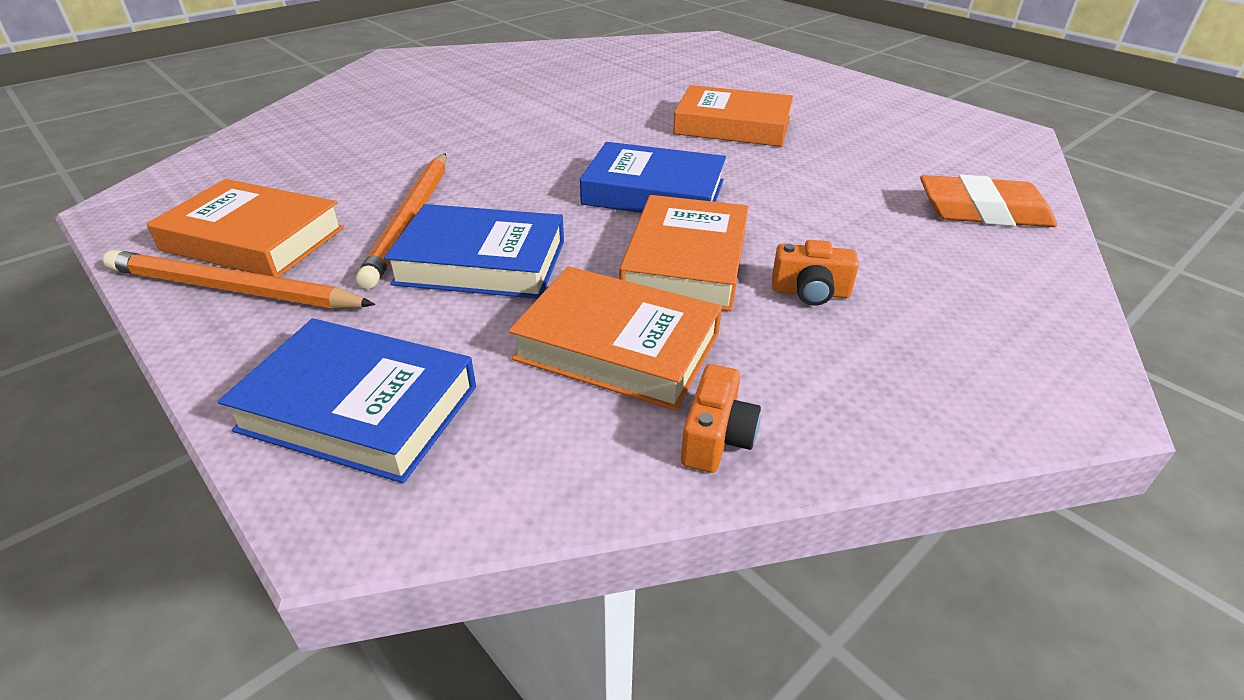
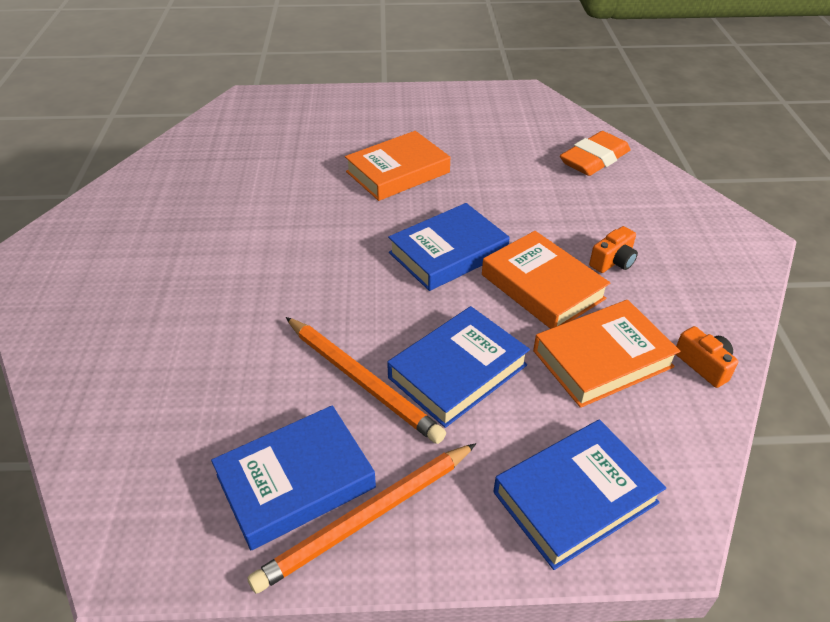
camera: 50 degrees left, 5 degrees up
(253, 239) = (296, 481): orange book -> blue book

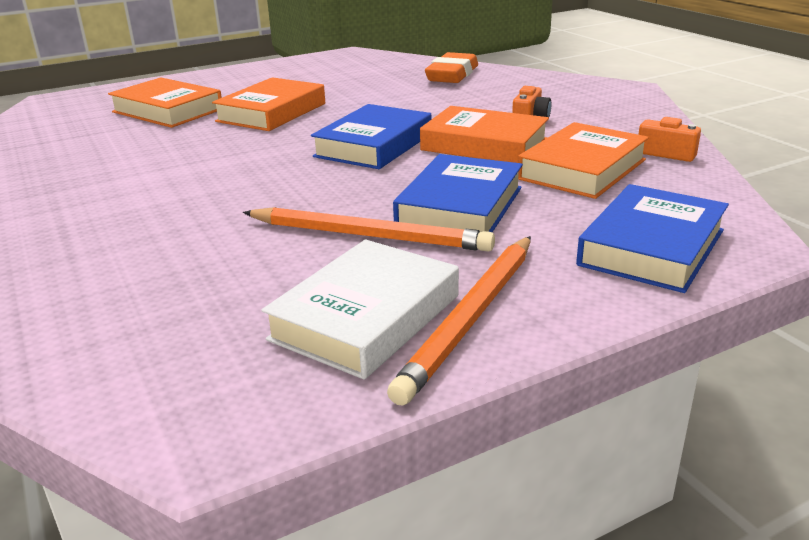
camera: 25 degrees left, 15 degrees down
(296, 481) = (366, 317): blue book -> white book
(320, 142) = (168, 110): none -> orange book

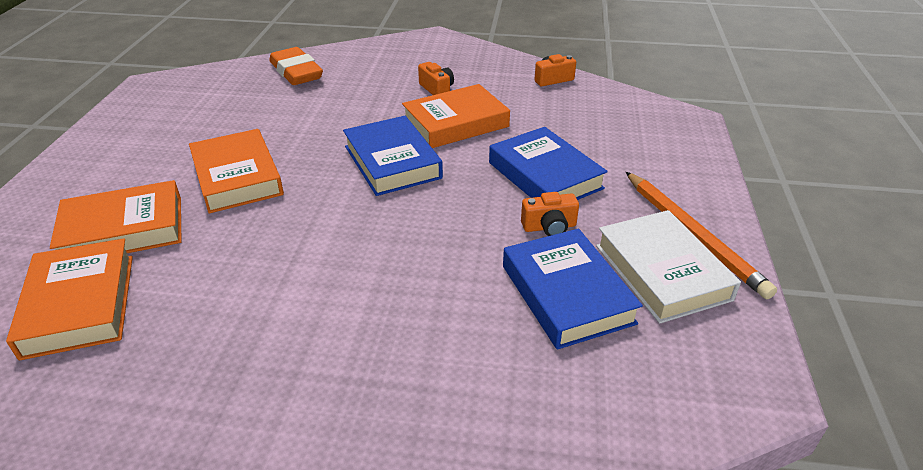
camera: 55 degrees left, 10 degrees up
(368, 236) = (549, 227): orange pencil -> orange camera
(582, 169) = (541, 113): orange book -> orange book (79, 304)
(651, 247) = (664, 144): blue book -> blue book (566, 294)

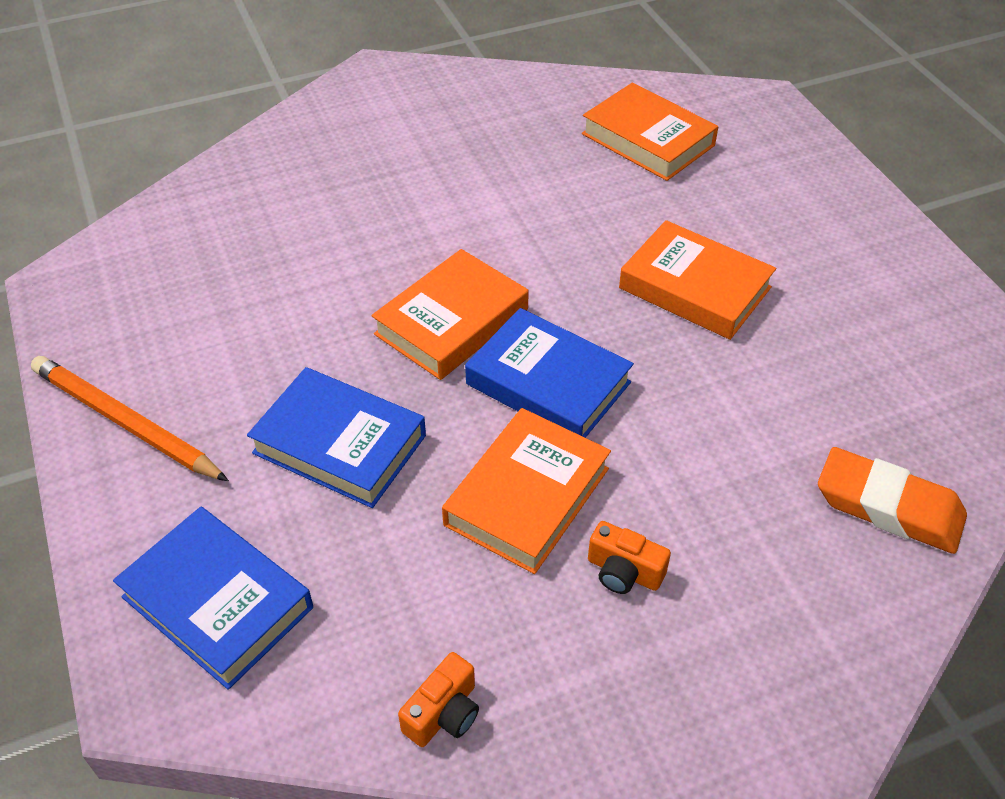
camera: 150 degrees right, 10 degrees up
(124, 230) = (713, 196): orange book -> orange book (452, 322)
(549, 227) = (298, 366): orange camera -> none
(566, 294) = (249, 298): blue book -> blue book (218, 602)
(662, 272) = (156, 358): white book -> none

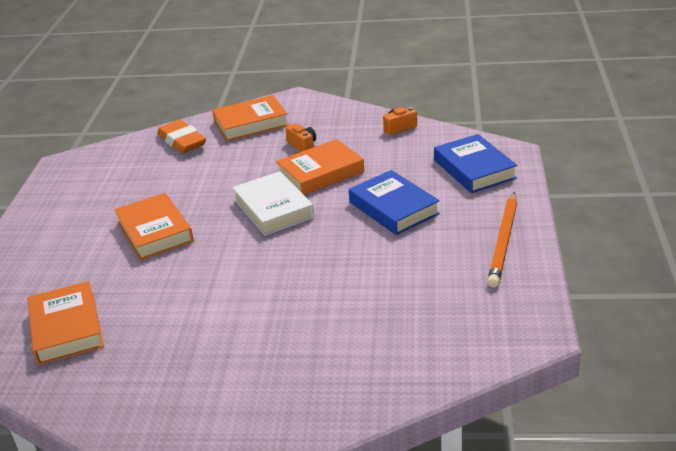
camera: 150 degrees left, 15 degrees down
(126, 422) = (503, 241): orange pencil -> orange pencil turned 45 degrees clockwise
(452, 322) = (298, 247): orange book -> orange book (251, 123)
(548, 383) = (273, 209): blue book -> white book

